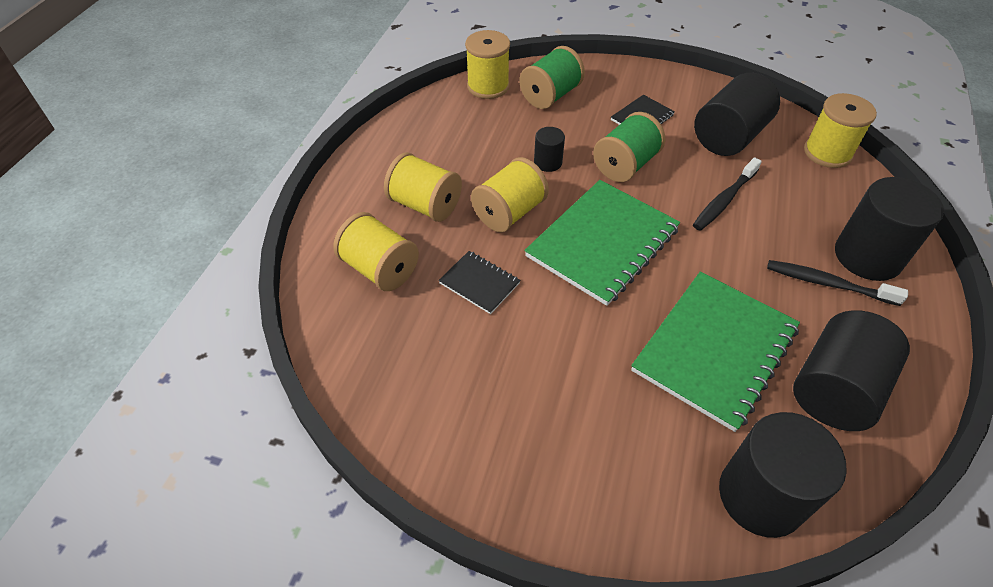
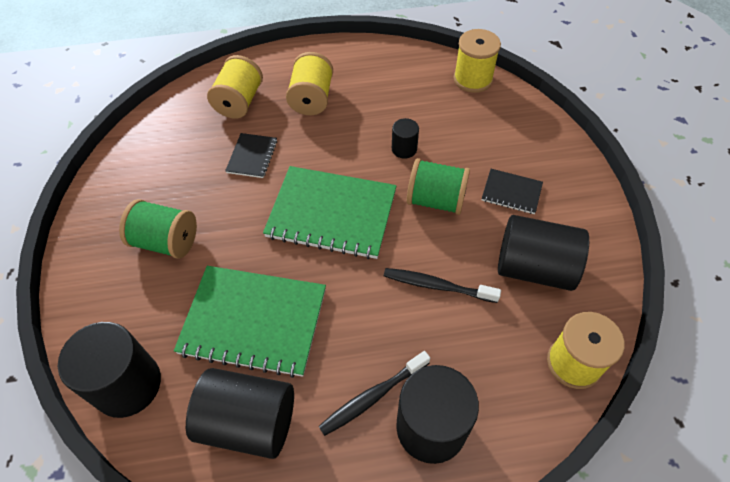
camera: 65 degrees right, 5 degrees up
(509, 212) = (332, 147): yellow spool -> none
(550, 96) = (492, 121): green spool -> green spool (166, 241)
(828, 284) = (373, 396): black toothbrush -> black toothbrush turned 120 degrees counterclockwise

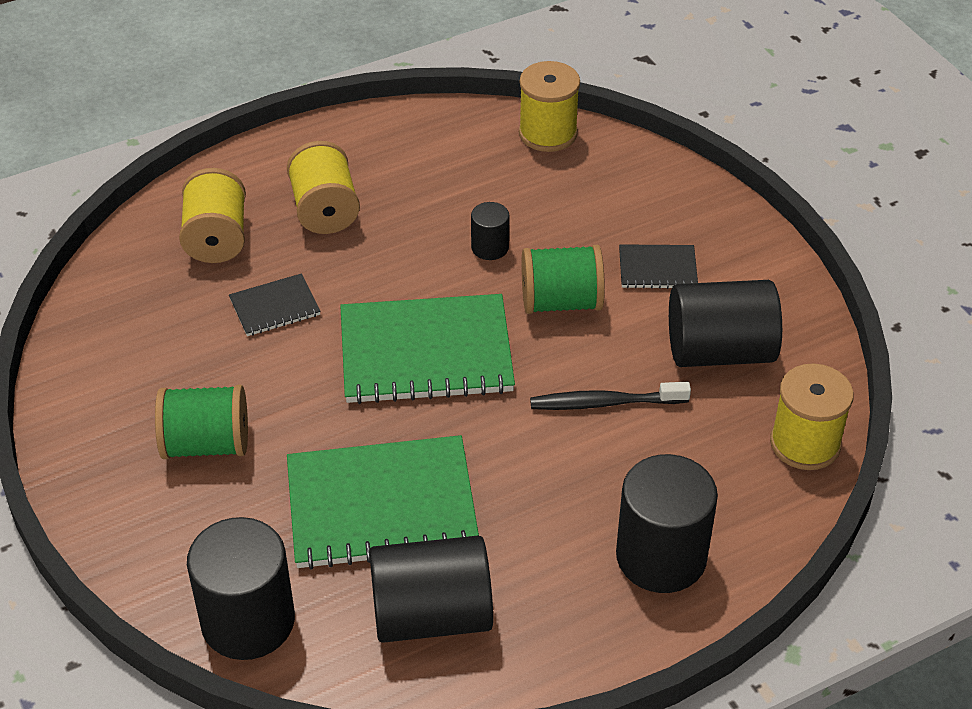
camera: 20 degrees left, 10 degrees down
(252, 156) = (275, 307): black notebook -> black notebook turned 75 degrees clockwise
(373, 396) = (576, 545): black toothbrush -> none

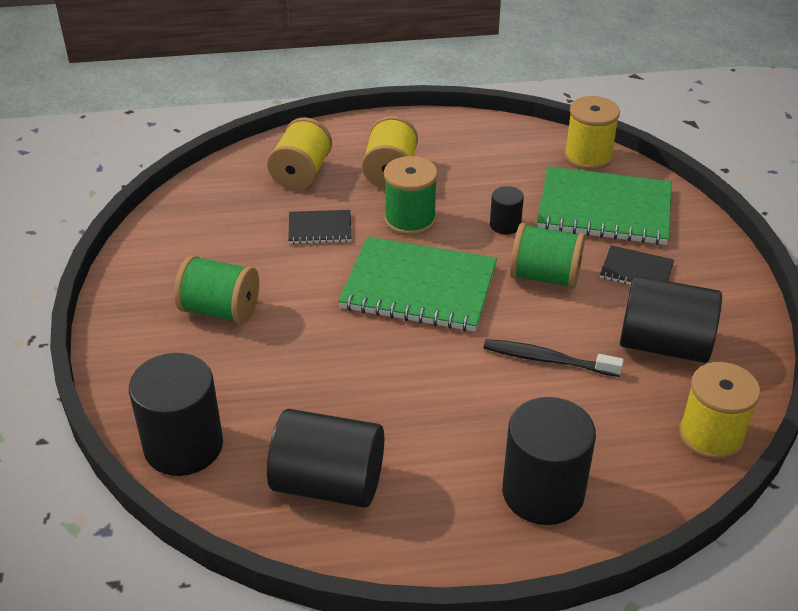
camera: 20 degrees right, 5 degrees down
(377, 268) = (410, 220): none -> green spool
(381, 506) = (329, 389): green notebook -> green notebook (604, 209)

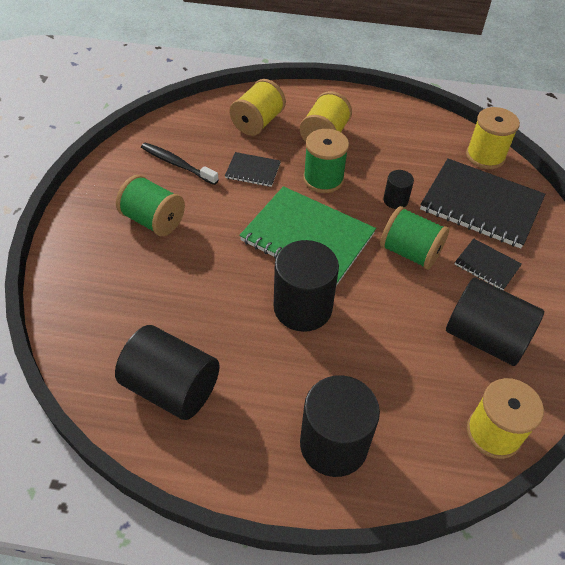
camera: 15 degrees right, 10 degrees up
(183, 446) = (81, 325): black cylinder -> black cylinder (302, 308)
(548, 360) = (384, 326): black toothbrush -> black toothbrush (177, 164)
(604, 209) = (481, 205): green notebook -> black notebook

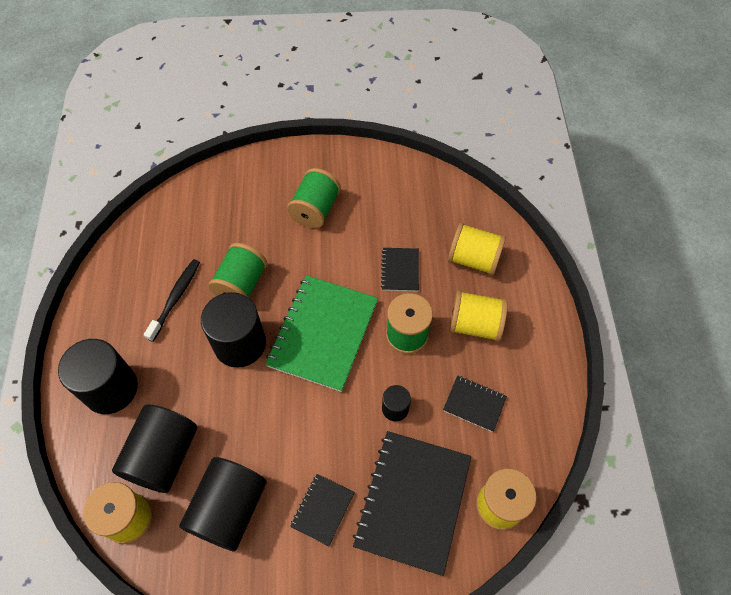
camera: 80 degrees right, 10 degrees up
(171, 387) = (151, 267): black cylinder -> black cylinder (163, 456)
(177, 164) = (390, 208): black toothbrush -> black toothbrush (175, 298)
(398, 151) = (474, 404): none -> black notebook
(410, 252) = (324, 429): green spool -> green spool (241, 284)

